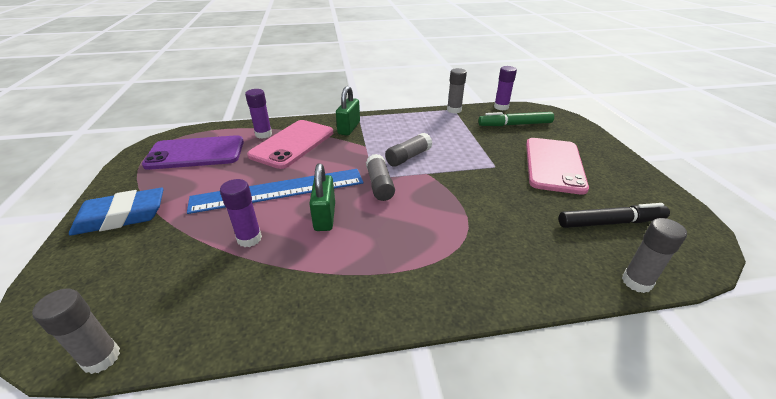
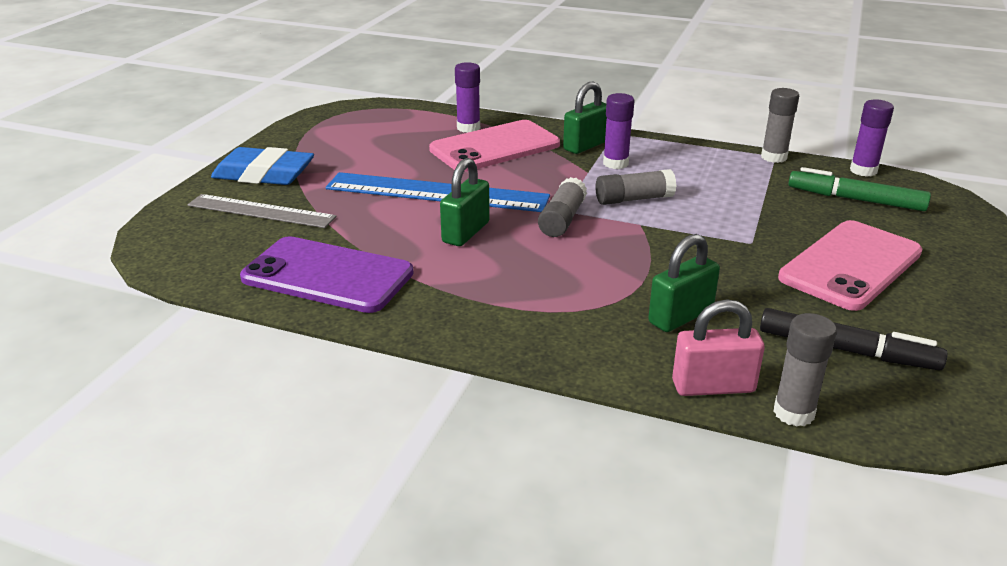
camera: 30 degrees right, 5 degrees down
(101, 358) = (188, 277): grey glue stick -> none
(140, 254) = (261, 211): none -> grey ruler
(196, 153) = (375, 131): purple phone -> purple phone (327, 275)
(249, 239) = (370, 229): purple glue stick -> purple glue stick (615, 163)
(511, 233) = (680, 316): none -> green padlock
(580, 282) = (713, 386): none -> pink padlock

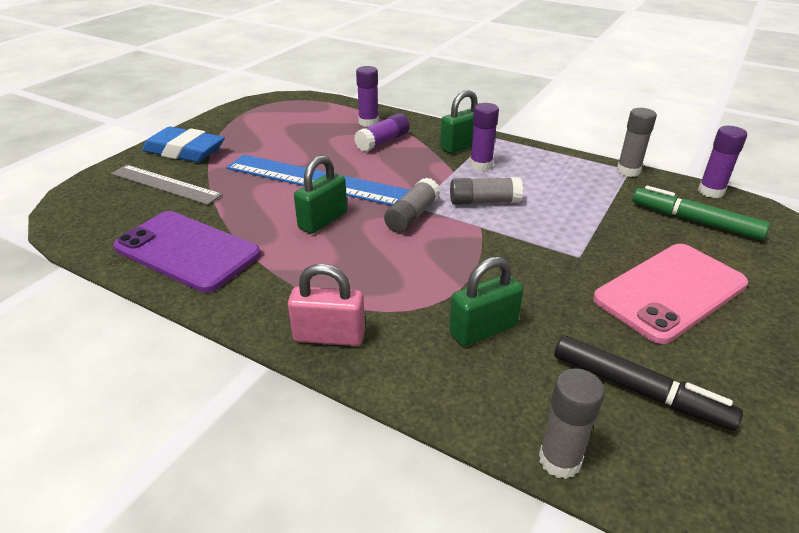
camera: 10 degrees right, 5 degrees up
(495, 147) = (383, 142): pink phone -> purple glue stick
(713, 386) = (487, 415): pink padlock -> pink padlock (329, 336)

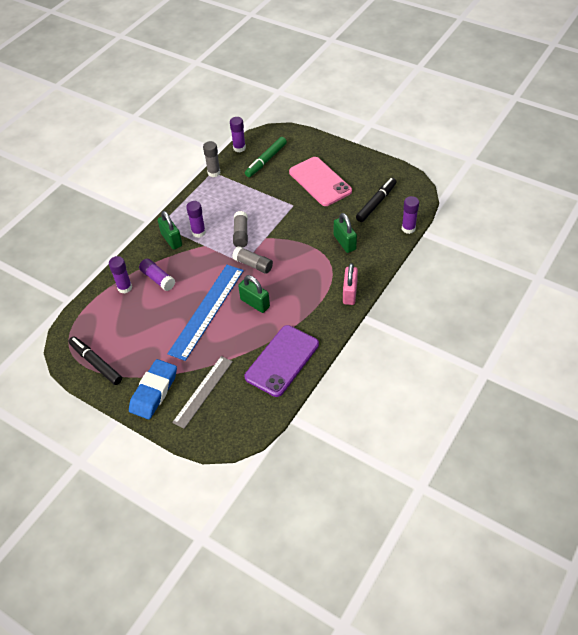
camera: 85 degrees left, 15 degrees up
(247, 116) = (96, 363): none -> black marker
(559, 460) = (408, 228): grey glue stick -> purple glue stick

